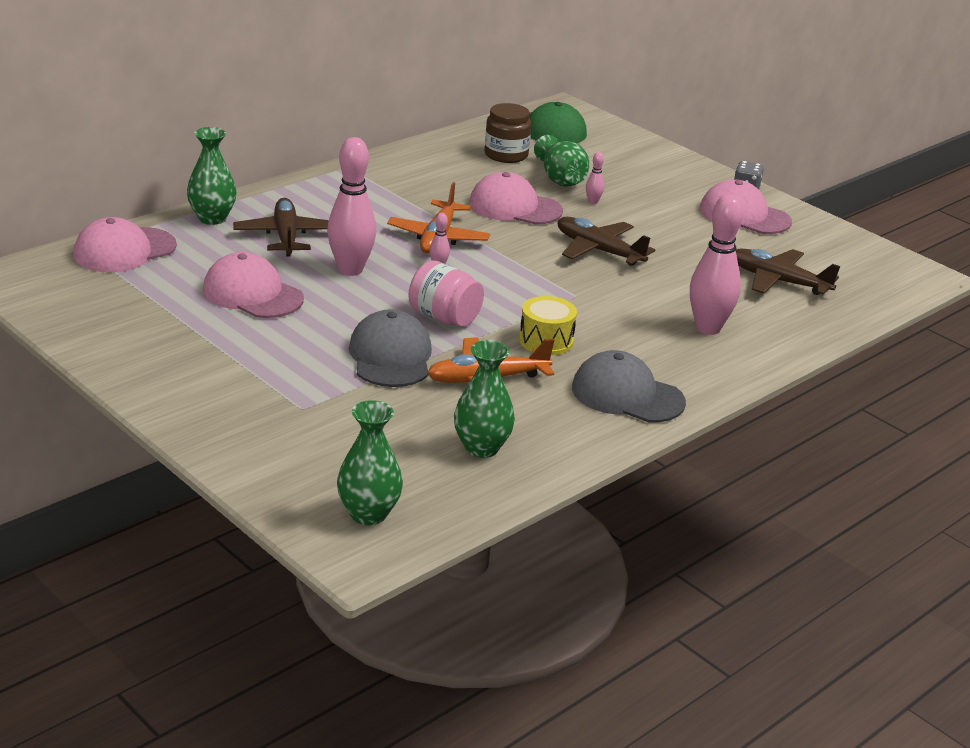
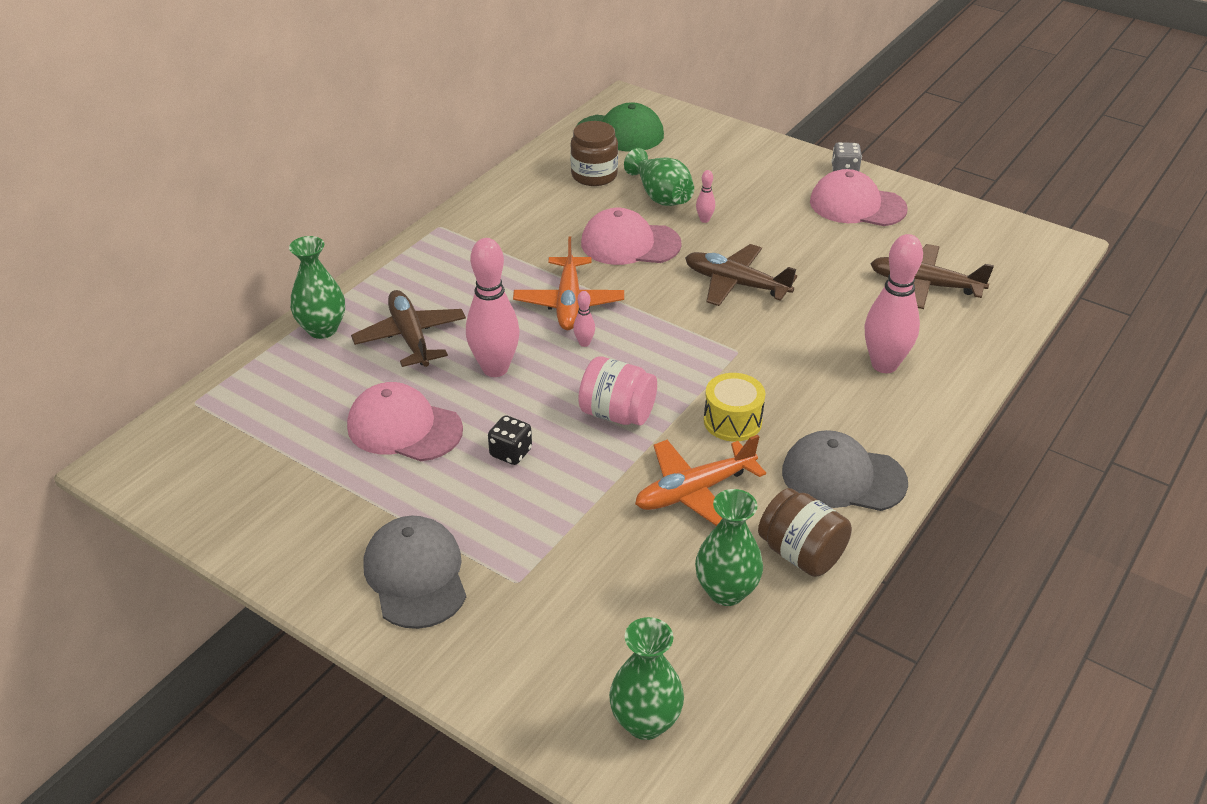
camera: 10 degrees left, 10 degrees up
(124, 250) = (243, 397): pink cap -> none
(337, 326) = (511, 453): none -> black dice
(391, 356) = (582, 482): grey cap -> grey cap (416, 575)
(561, 437) = (801, 553): none -> brown jar

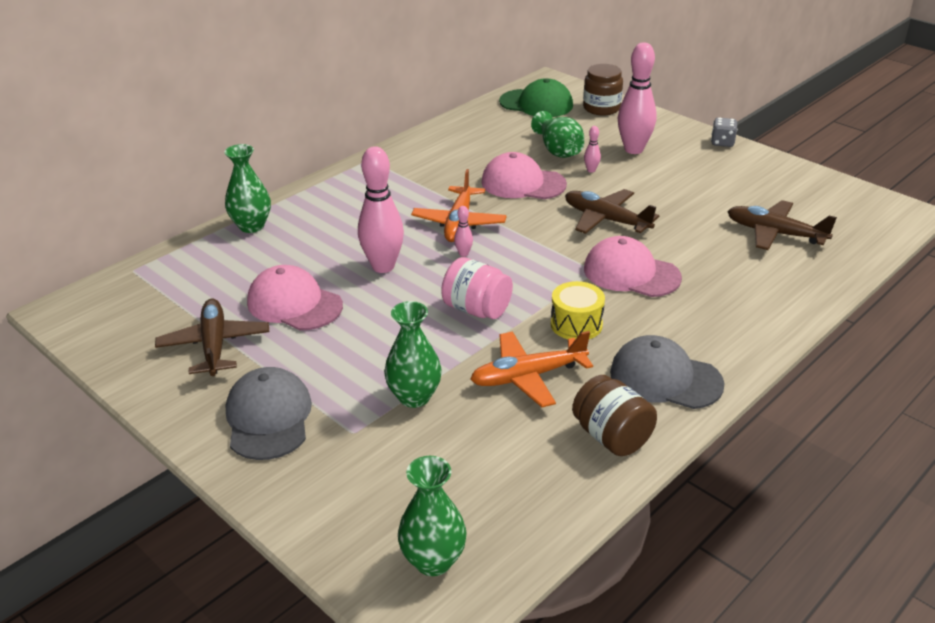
camera: 10 degrees right, 5 degrees down
(410, 337) = (320, 237): brown plane -> brown plane (214, 345)
(511, 453) = (377, 331): black dice -> none
(594, 175) = (506, 132): brown jar -> brown jar (601, 108)
(726, 591) = (535, 460): green vase -> green vase (414, 397)
(857, 205) = (727, 169): pink cap -> pink cap (631, 273)
(884, 365) = (724, 292): pink bowling pin -> pink bowling pin (633, 149)

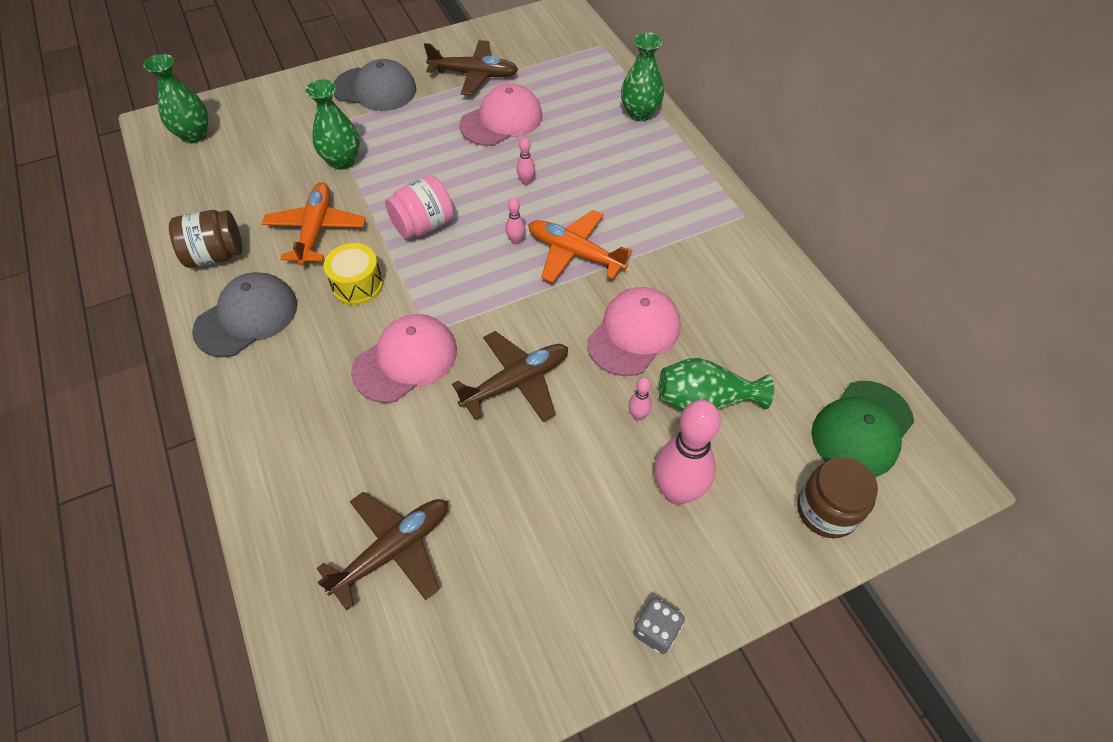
camera: 110 degrees right, 20 degrees up
(383, 266) = (526, 181): pink bowling pin -> pink bowling pin, size x0.42

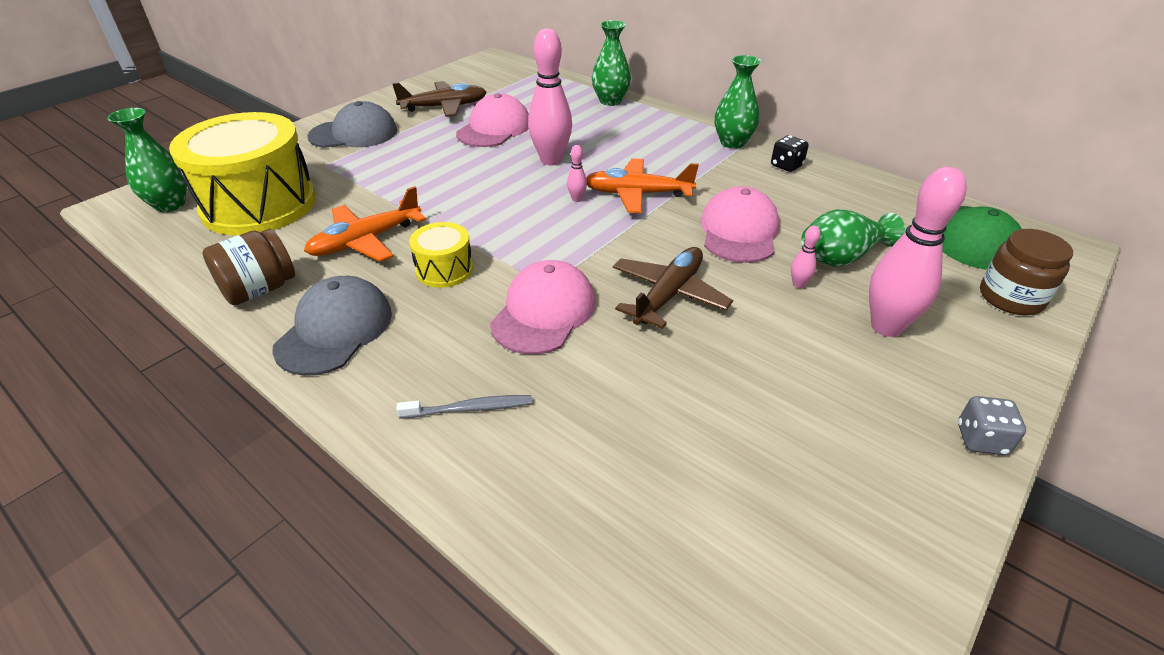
camera: 25 degrees left, 15 degrees down
(258, 158) = (259, 205): none -> yellow drum
(297, 430) = (470, 408): none -> grey toothbrush
(316, 230) = (366, 241): orange plane -> orange plane turned 105 degrees counterclockwise
(342, 161) = (357, 186): green vase -> green vase (732, 143)
(393, 550) = (668, 477): brown plane -> none
(423, 225) = (478, 210): pink jar -> none
(526, 181) = (551, 160): pink bowling pin -> pink bowling pin, size x2.36
(750, 265) = (786, 166): none -> black dice

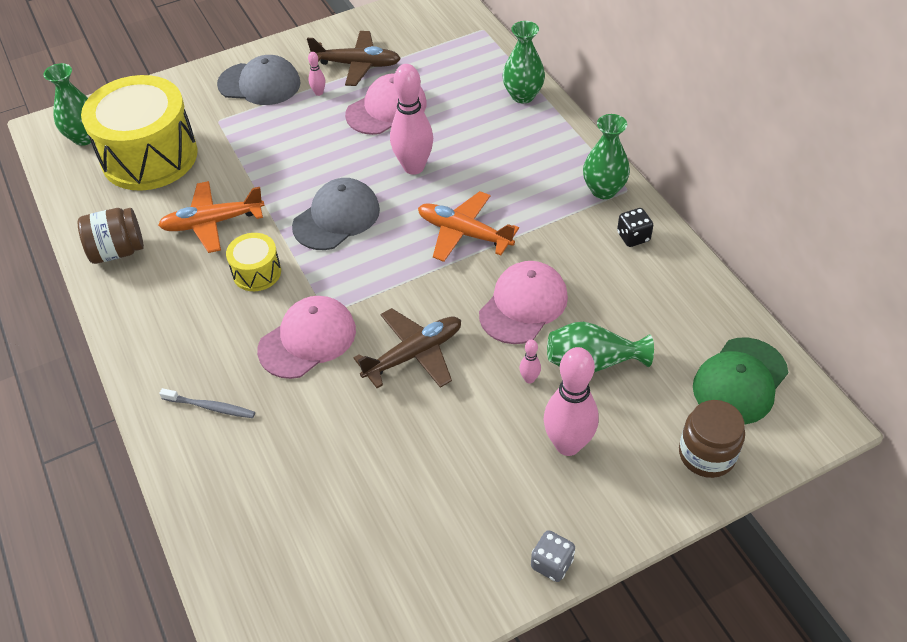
camera: 25 degrees right, 10 degrees up
(335, 330) = (153, 307): grey cap -> grey cap (336, 218)
(577, 199) = (406, 224): pink bowling pin -> pink bowling pin (319, 93)

